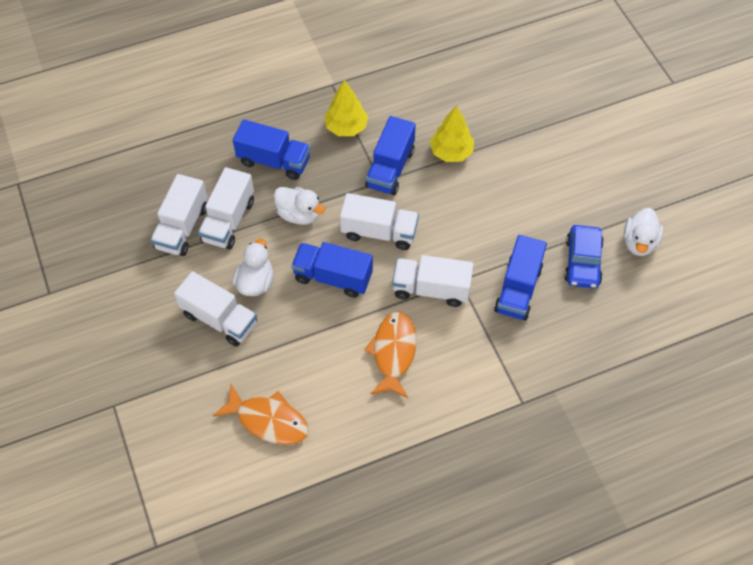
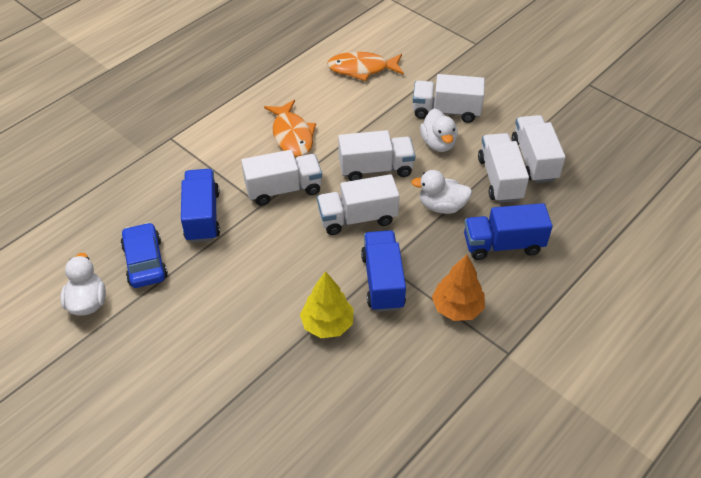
camera: 155 degrees right, 10 degrees down
(333, 277) = (375, 168): blue truck -> white truck
(346, 127) = (457, 308): yellow tree -> orange tree

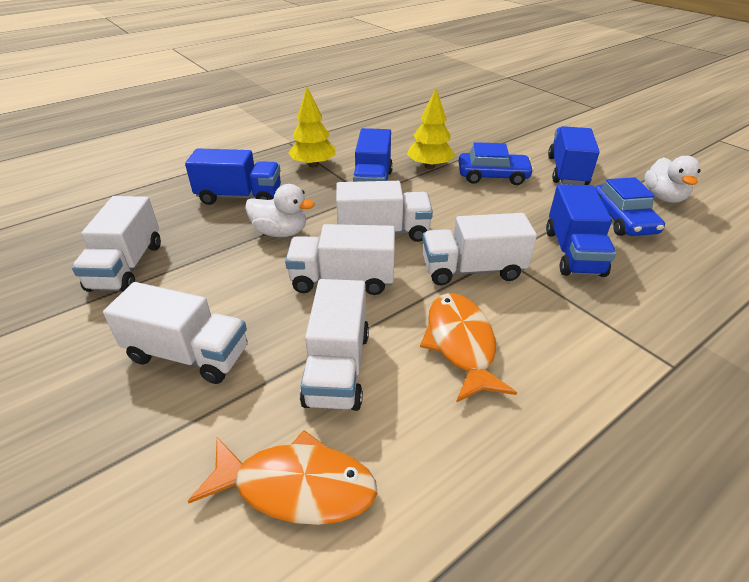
camera: 170 degrees left, 10 degrees down
(172, 337) = (567, 171): none -> blue truck
(257, 315) = (493, 176): none -> blue car
(438, 143) = (237, 303): white duck -> none
(457, 308) = (313, 165): orange tree -> yellow tree
(499, 179) = (191, 251): white truck -> white truck (337, 367)

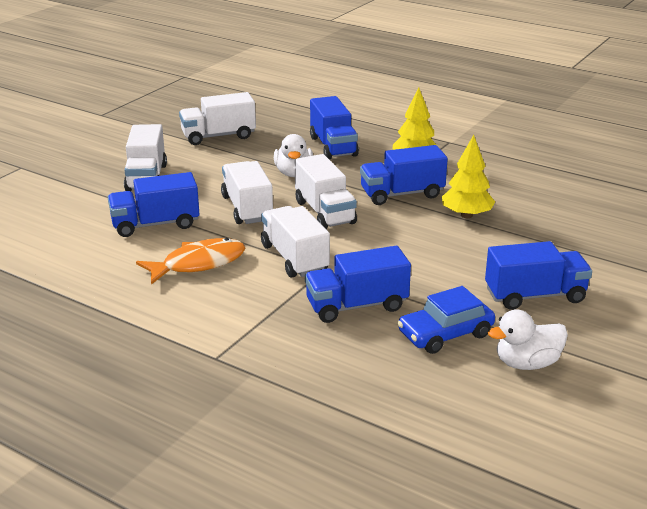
camera: 70 degrees right, 10 degrees down
(296, 486) = (64, 230): orange fish -> none
(337, 367) = (155, 224): white truck -> blue truck
(493, 176) = (477, 251): blue car -> none

